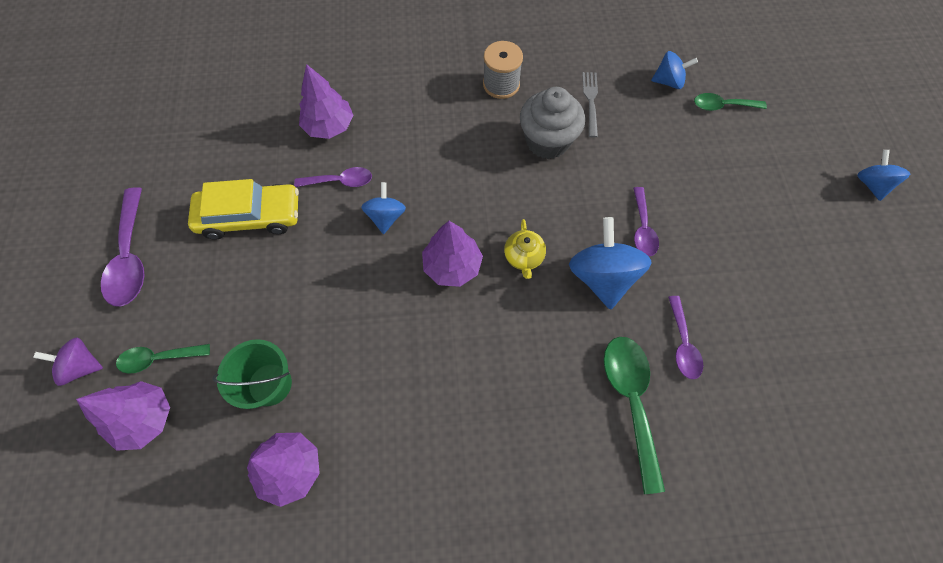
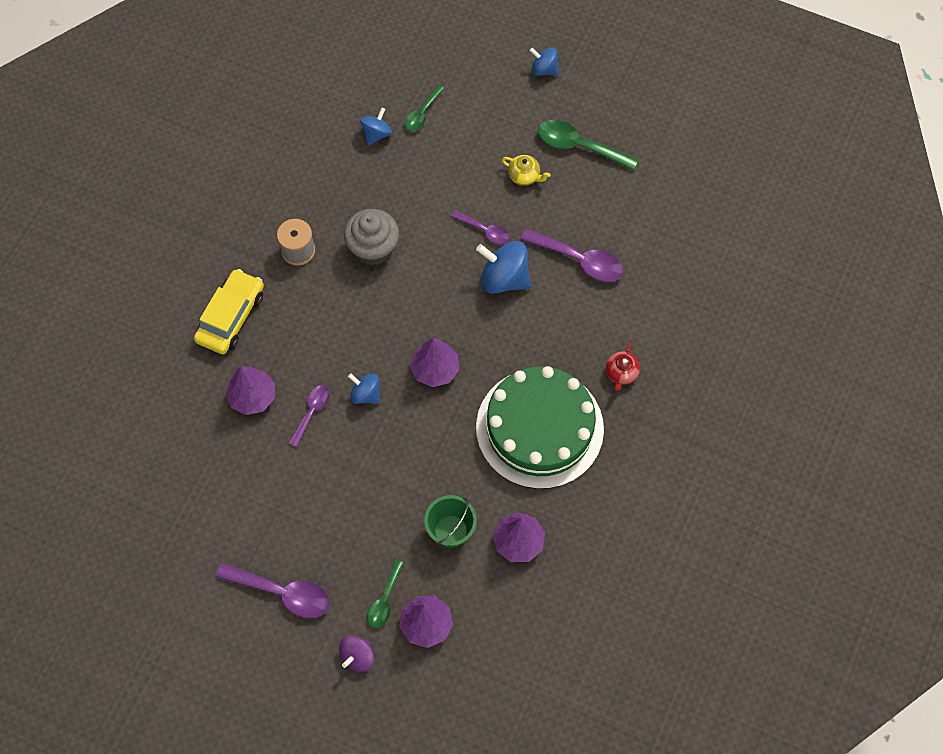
camera: 60 degrees left, 0 degrees up
(250, 216) = (302, 491): yellow car -> yellow car (231, 317)
(447, 414) = (539, 428): none -> green cake
(523, 257) = (458, 319): yellow teapot -> yellow teapot (524, 176)
(574, 475) = (621, 373): none -> red teapot
(590, 101) = (357, 198): grey fork -> none
(630, 401) = (596, 314): green spoon -> green spoon (579, 146)
(682, 344) = (579, 260): purple spoon -> purple spoon, size x1.65

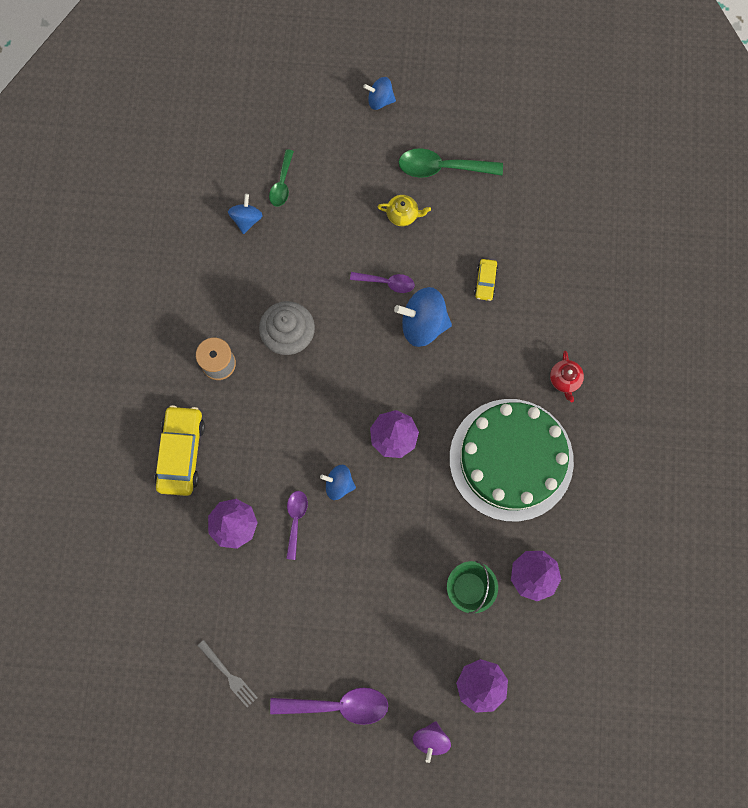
camera: 20 degrees left, 10 degrees up
(191, 528) = (228, 675): none -> grey fork
(384, 600) = (434, 677): green spoon -> none
(579, 260) = (485, 282): purple spoon -> yellow car

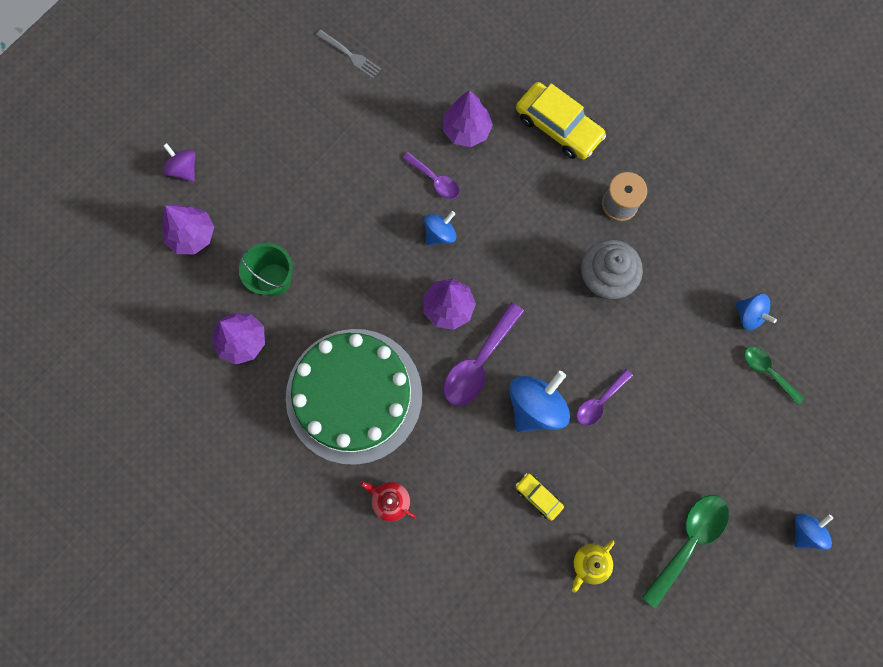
camera: 125 degrees right, 0 degrees up
(228, 675) = (350, 55): grey fork -> grey fork turned 135 degrees counterclockwise
(338, 705) = (264, 119): purple spoon -> purple spoon (478, 363)
(403, 215) = (661, 465): yellow teapot -> yellow teapot (590, 564)

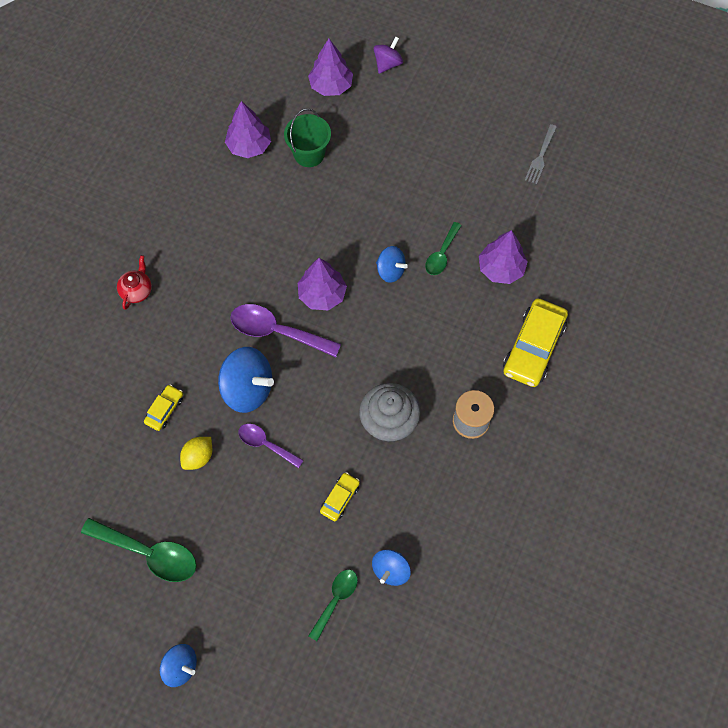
camera: 75 degrees right, 10 degrees down
(354, 395) = (222, 240): green cake -> none
(435, 180) = (441, 254): purple spoon -> green spoon
(590, 564) = (112, 467): yellow teapot -> none
(598, 472) = (198, 457): none -> yellow lemon
(670, 344) = (340, 498): none -> yellow car

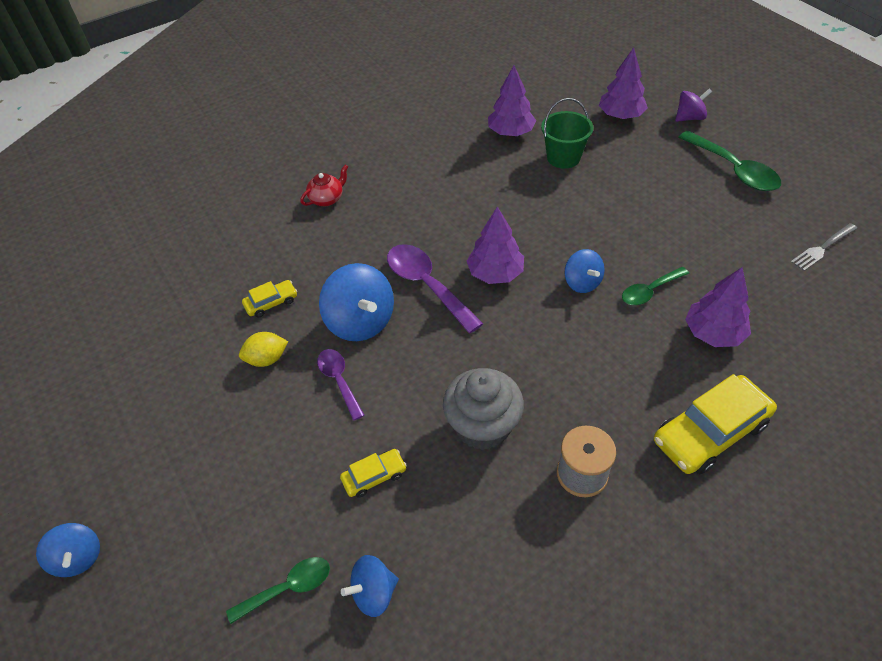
camera: 35 degrees right, 15 degrees down
(149, 553) = (149, 422): green spoon -> green spoon (733, 170)

